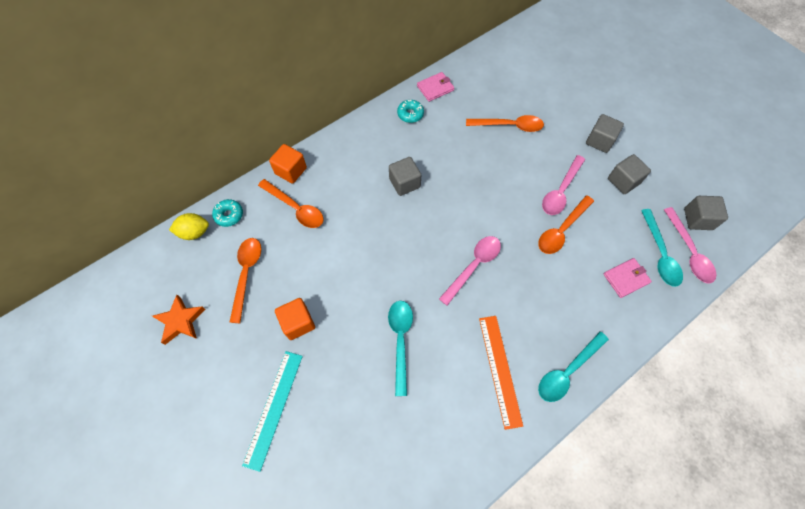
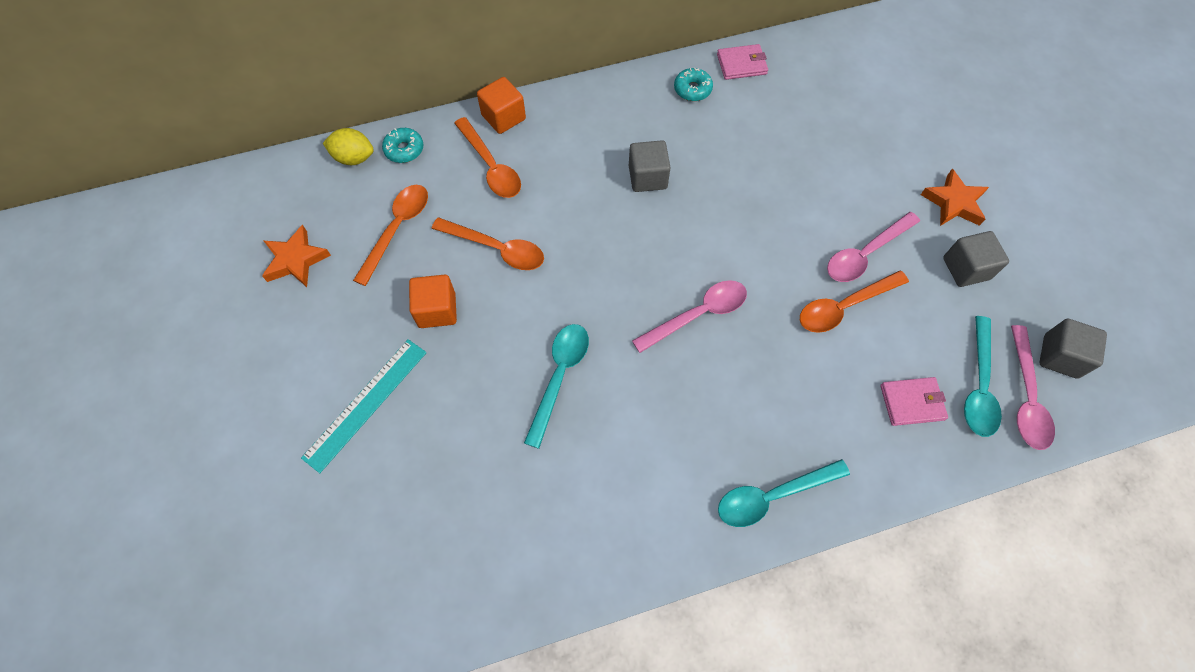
camera: 20 degrees right, 0 degrees up
(499, 370) = (677, 460): orange ruler -> none
(509, 126) = (827, 144): orange spoon -> orange spoon (496, 249)
(599, 141) = (953, 203): grey cube -> orange star

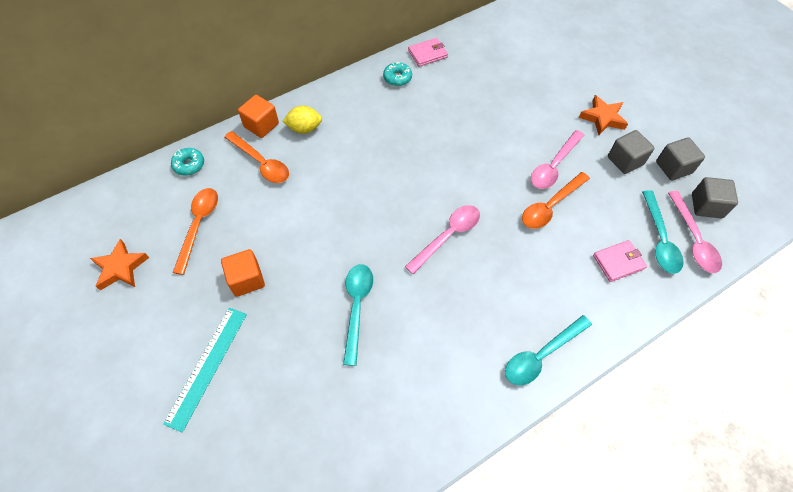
camera: 15 degrees left, 5 degrees down
(354, 158) = (150, 179): yellow lemon -> yellow lemon (304, 128)
(496, 249) = (282, 223): orange spoon -> none
(647, 177) = (382, 146): grey cube -> grey cube (673, 167)

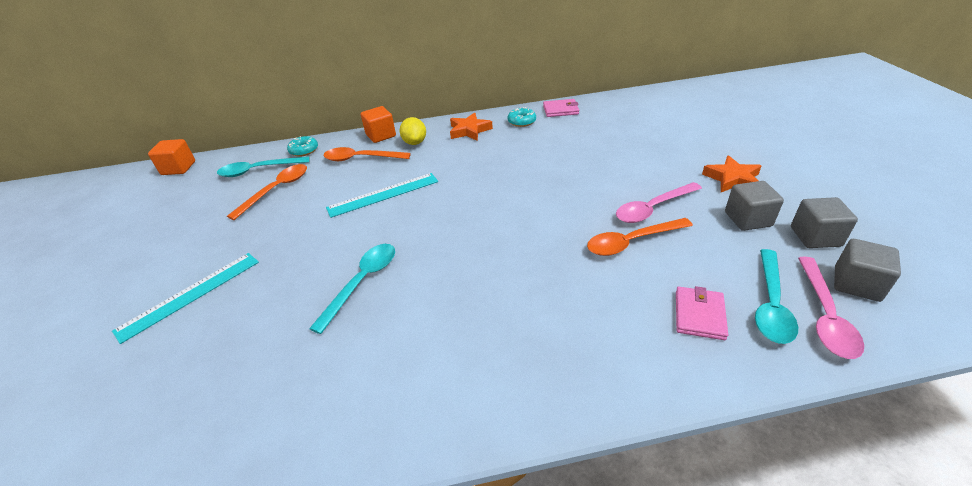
camera: 25 degrees right, 20 degrees down
(120, 268) = (193, 205): orange star -> orange star (469, 130)
(247, 279) = (281, 236): orange cube -> orange cube (178, 168)
(261, 163) = (361, 158): orange spoon -> orange spoon turned 120 degrees clockwise
(304, 128) = (415, 142): yellow lemon -> yellow lemon turned 60 degrees clockwise
(314, 205) = (383, 194): none -> turquoise ruler
(448, 236) = (497, 244): pink spoon -> none
(541, 355) = (544, 389): turquoise spoon -> turquoise spoon (258, 170)
(618, 262) = (699, 315): pink wallet -> pink wallet turned 75 degrees counterclockwise

